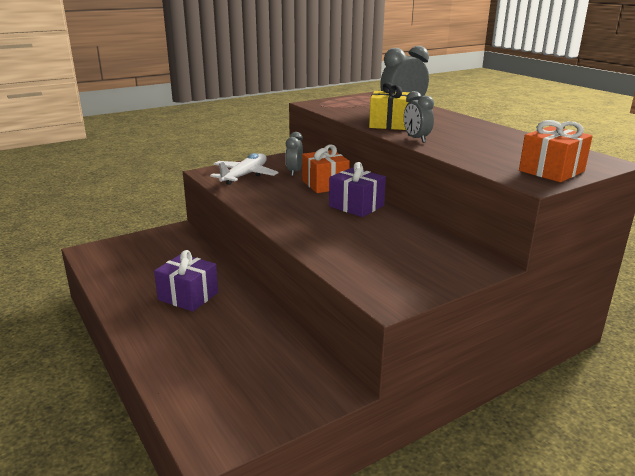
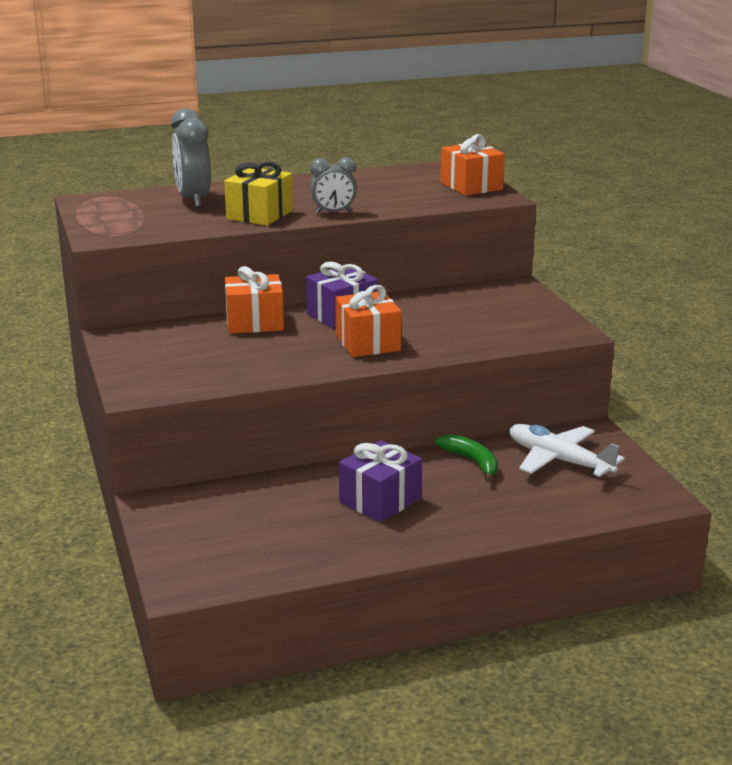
camera: 75 degrees left, 0 degrees up
(244, 176) = (176, 367): white plane -> white plane (559, 460)
(255, 328) = (472, 462): none -> green banana
(294, 172) = (190, 335): grey clock -> none
(310, 219) = (367, 343): none -> orange gift

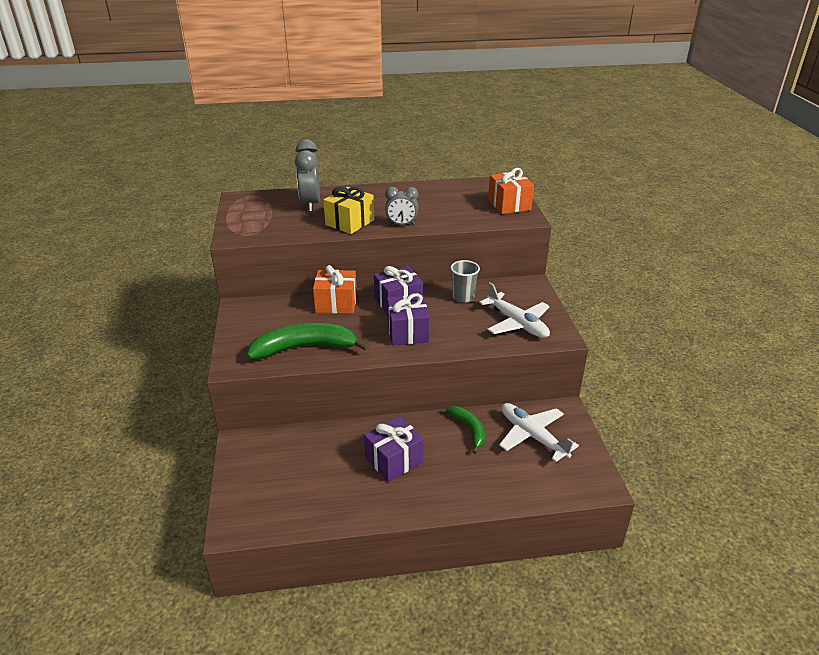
camera: 10 degrees right, 10 degrees up
(231, 368) = (305, 348): none -> green banana
(367, 343) = (407, 332): orange gift -> purple gift
(430, 304) = (463, 297): none -> grey cup
(512, 324) = (517, 323): none -> white plane

